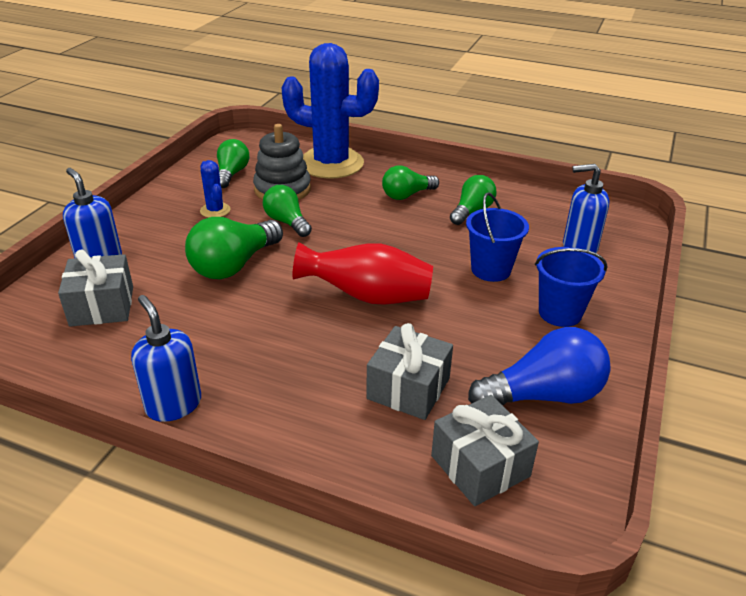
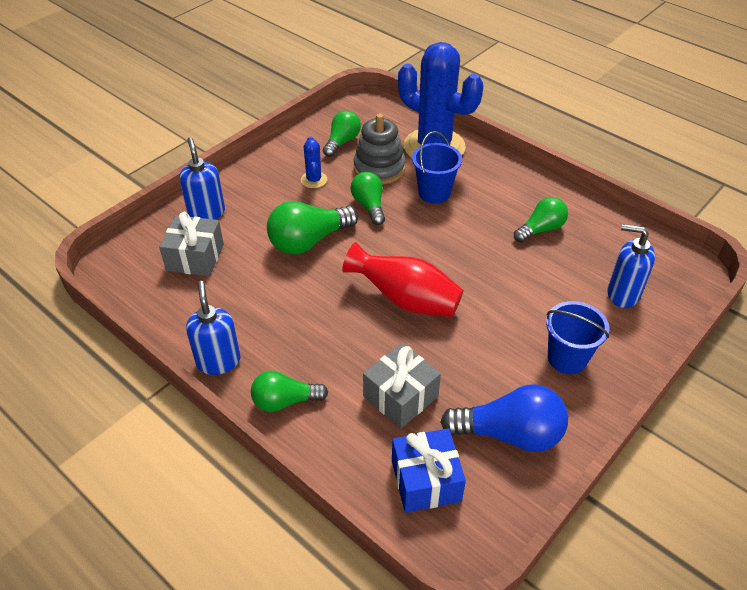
camera: 20 degrees right, 10 degrees up
(407, 195) = (488, 198): green light bulb -> green light bulb (285, 401)
(480, 466) = (426, 480): grey gift -> blue gift
(491, 269) = (527, 298): blue bucket -> blue bucket (434, 193)

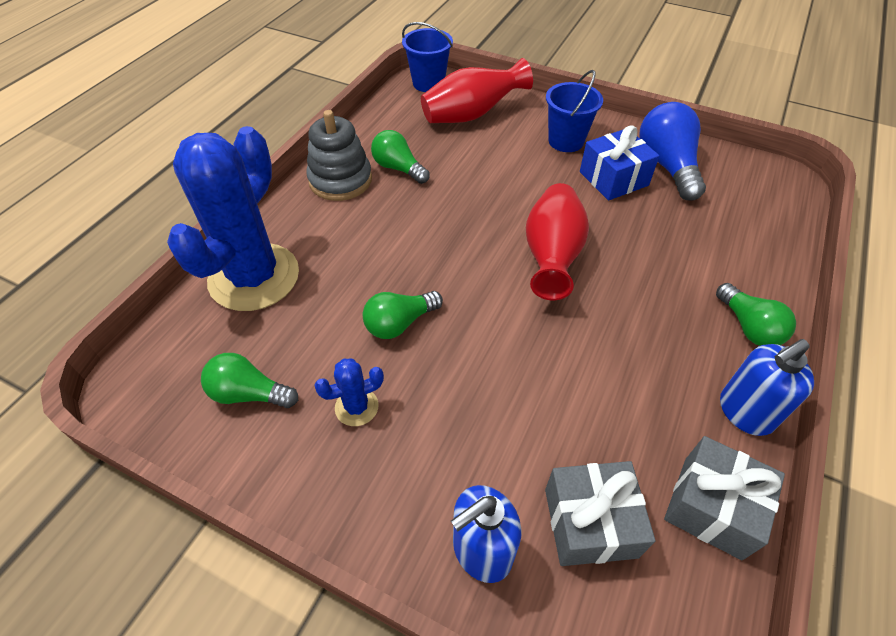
camera: 105 degrees left, 5 degrees up
(309, 241) = (494, 375): green light bulb -> none
(379, 168) = (313, 329): grey stacking toy -> grey stacking toy (340, 180)
(400, 396) = (678, 237): grey gift -> grey gift (712, 507)
(426, 480) = (749, 207): blue gift -> blue gift (613, 179)
(434, 193) = (356, 261): blue bucket -> blue bucket (428, 83)
(622, 294) = (471, 115): blue soap dispenser -> red vase

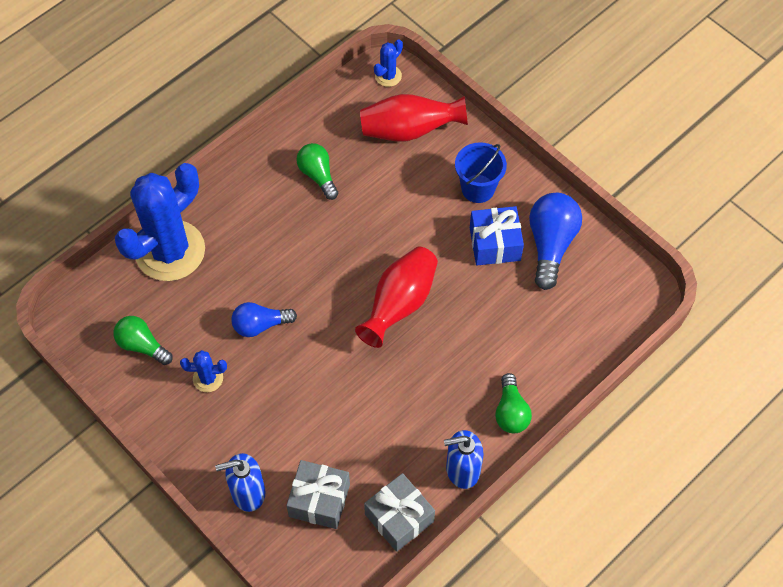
camera: 20 degrees right, 10 degrees up
(340, 180) = (265, 174): grey stacking toy -> none
(400, 323) = (260, 325): green light bulb -> blue light bulb
(428, 83) = (388, 76): blue bucket -> blue cactus

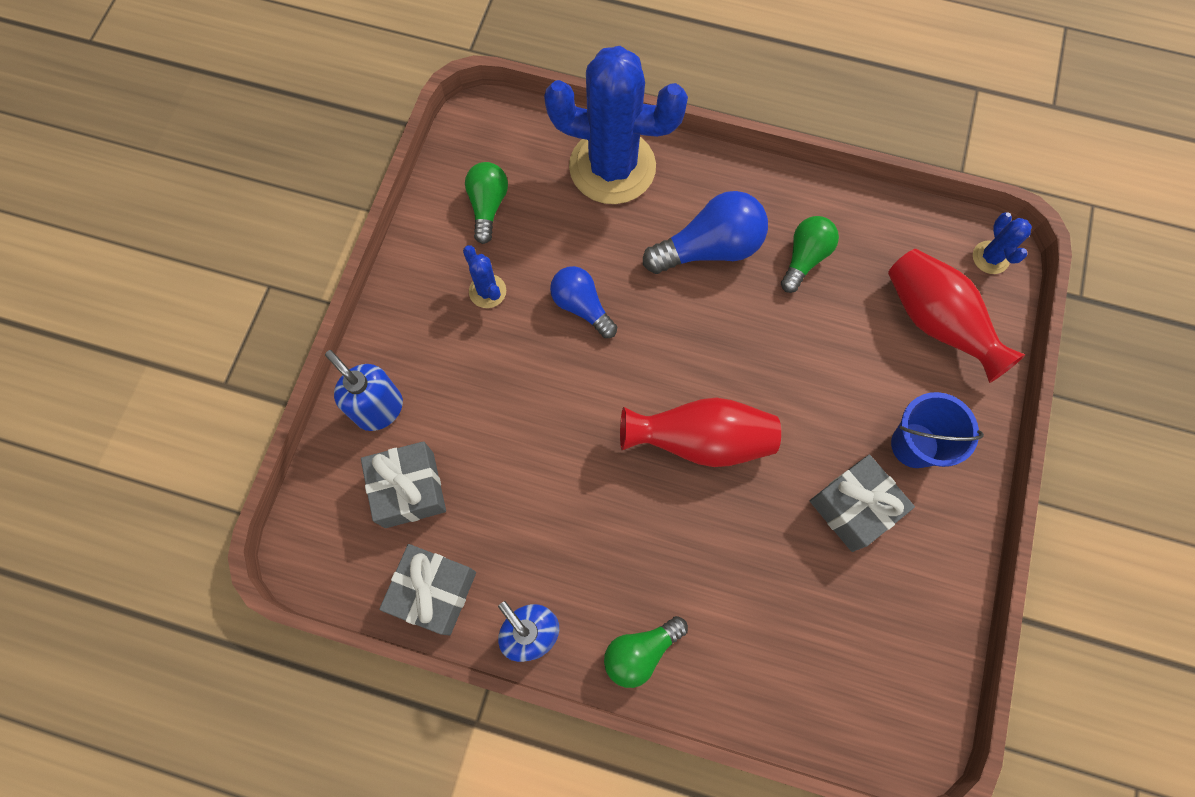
camera: 60 degrees right, 10 degrees up
(388, 76) = (990, 257): blue cactus -> blue cactus turned 75 degrees clockwise
(495, 244) = (853, 507): blue gift -> grey gift
(550, 244) = (899, 577): blue light bulb -> blue light bulb (709, 248)

